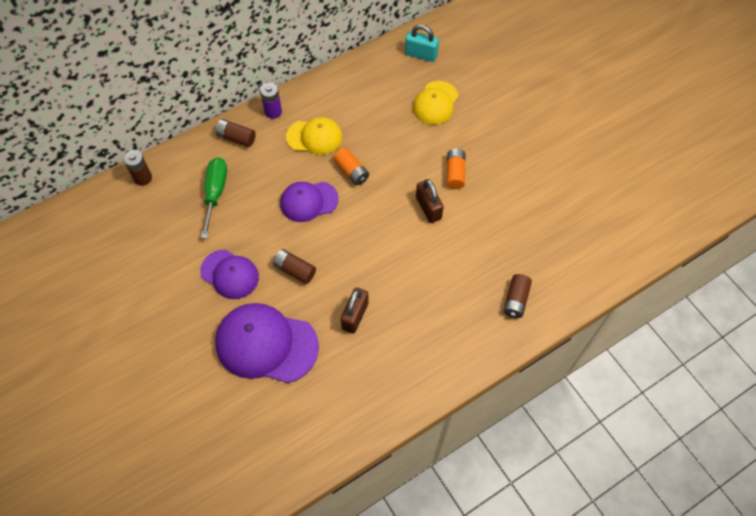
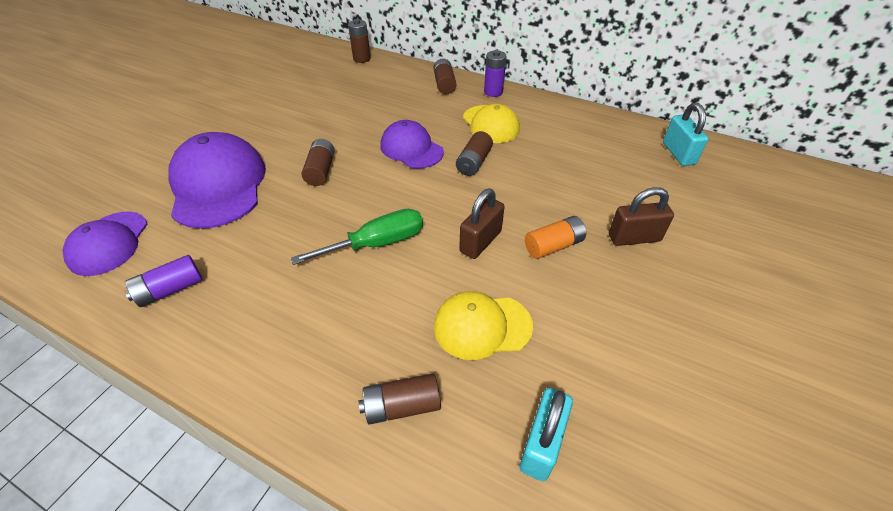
camera: 60 degrees right, 15 degrees down
(215, 193) = (375, 95): green screwdriver -> green screwdriver (377, 243)
(230, 274) = (291, 134): purple cap -> purple cap (108, 243)
(351, 171) = (473, 162): orange battery -> brown battery
(355, 316) = (285, 237): brown padlock -> brown padlock (634, 238)
(363, 396) = (170, 289): none -> purple battery
(435, 103) = (631, 189): yellow cap -> yellow cap (482, 326)
(565, 251) = (541, 444): none -> turquoise padlock

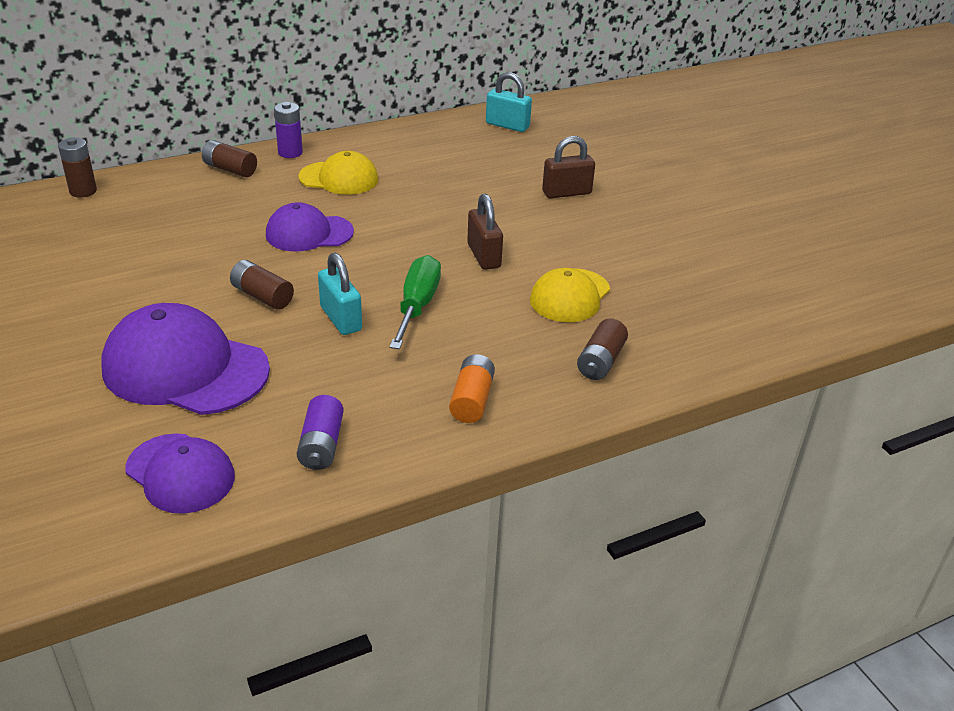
camera: 55 degrees left, 10 degrees down
(473, 162) = (380, 212): brown battery -> none
(541, 444) = (687, 318): turquoise padlock -> turquoise padlock (341, 318)
(553, 246) = (531, 228): orange battery -> orange battery (472, 400)
(634, 238) = (566, 193): brown padlock -> brown padlock turned 45 degrees clockwise

